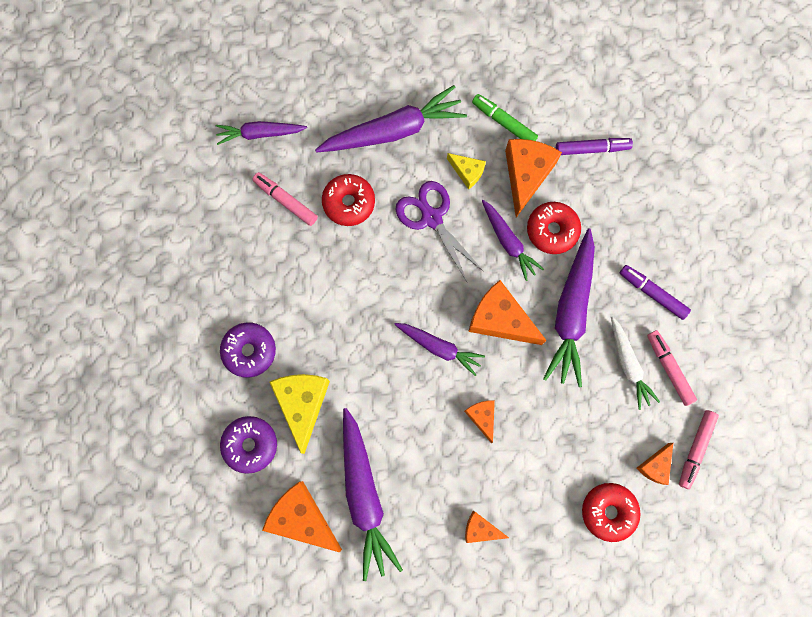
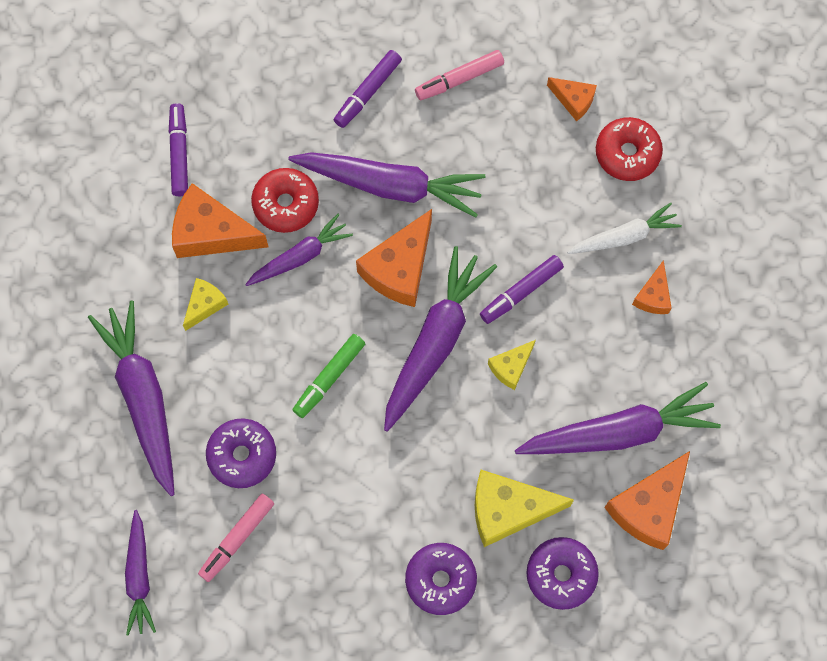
camera: 90 degrees left, 5 degrees down
(349, 203) = (242, 455): red donut -> purple donut
(418, 408) = (511, 367): none -> yellow cheese
(431, 218) = (266, 350): purple scissors -> none
(439, 347) = (435, 342): purple carrot -> purple carrot, size x1.69
(482, 417) = (521, 292): orange cheese -> purple marker
(504, 122) = (138, 258): green marker -> green marker (329, 378)
(628, 364) = (455, 123): white carrot -> white carrot (624, 236)
(695, 449) = (553, 56): pink marker -> none

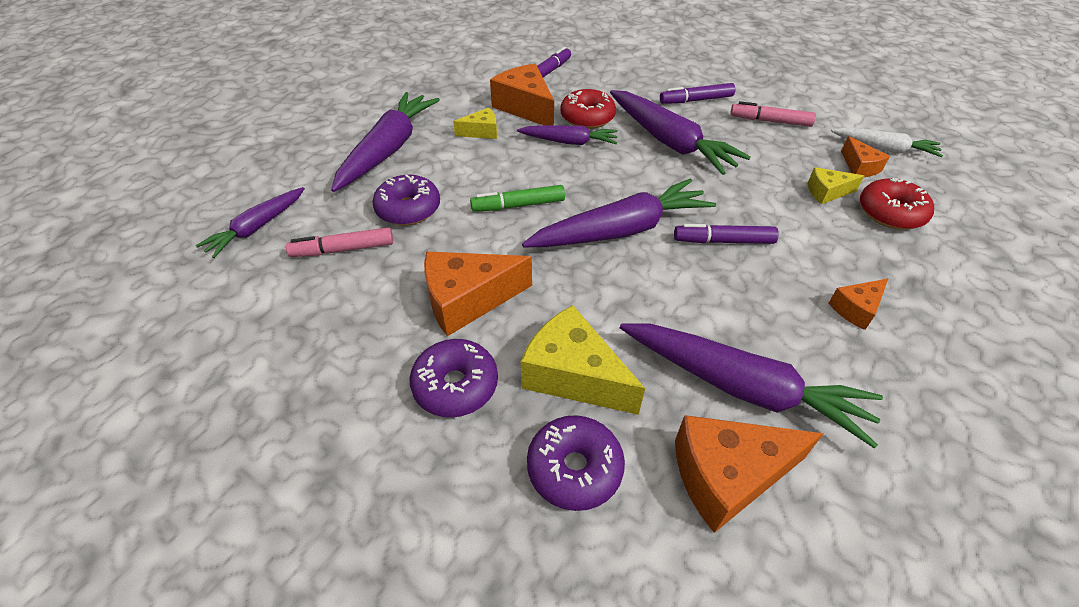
camera: 40 degrees right, 25 degrees down
(399, 268) = (634, 180): orange cheese -> orange cheese (468, 300)
(511, 367) = (672, 279): yellow cheese -> yellow cheese (827, 192)
(624, 236) = (852, 257): white carrot -> white carrot (884, 149)

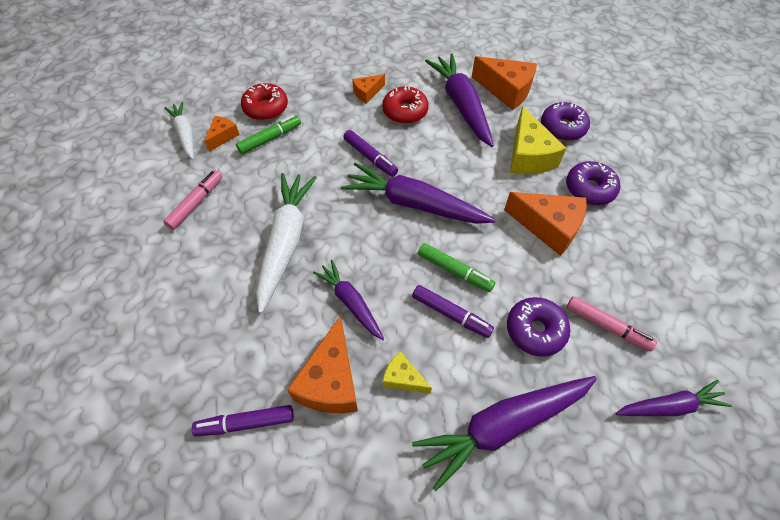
camera: 135 degrees left, 10 degrees up
(587, 118) = (302, 319): red donut -> red donut (405, 111)
(669, 142) = (286, 242): purple carrot -> white carrot
(696, 100) = (199, 265): purple marker -> purple marker (451, 314)
(770, 121) = (196, 203): pink marker -> pink marker turned 120 degrees counterclockwise
(827, 192) = (270, 138): yellow cheese -> green marker
(856, 309) = (367, 93): orange cheese -> orange cheese turned 135 degrees clockwise

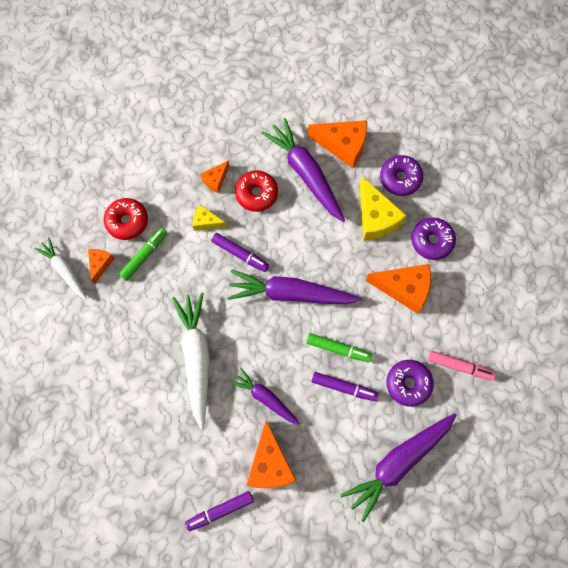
camera: 15 degrees left, 15 degrees up
(196, 203) = (106, 340): pink marker -> none
(403, 378) = (321, 448): yellow cheese -> yellow cheese (206, 222)
(669, 406) = (508, 417): purple carrot -> none

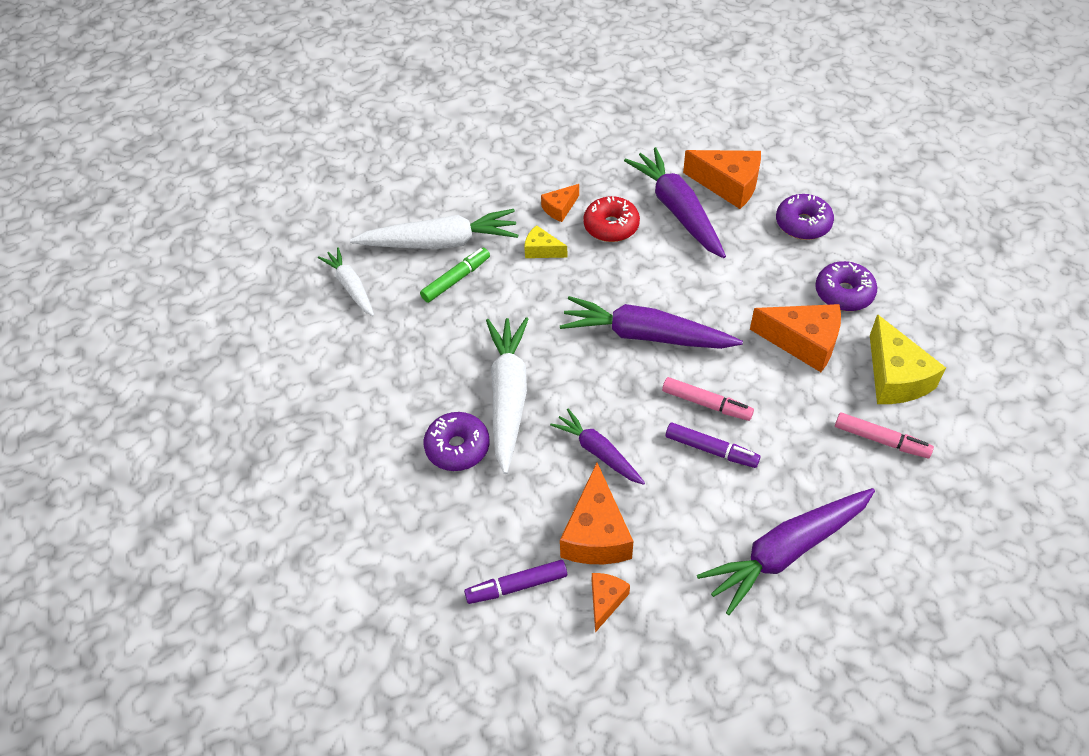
camera: 10 degrees right, 20 degrees down
(100, 264) = (398, 284): orange cheese -> orange cheese (605, 601)
(127, 221) = (440, 242): red donut -> white carrot
(240, 254) = (582, 287): purple marker -> none
(338, 349) = (706, 404): green marker -> pink marker
(376, 218) = (768, 263): yellow cheese -> yellow cheese (895, 377)
(408, 384) = (805, 454): purple donut -> purple donut (457, 447)

